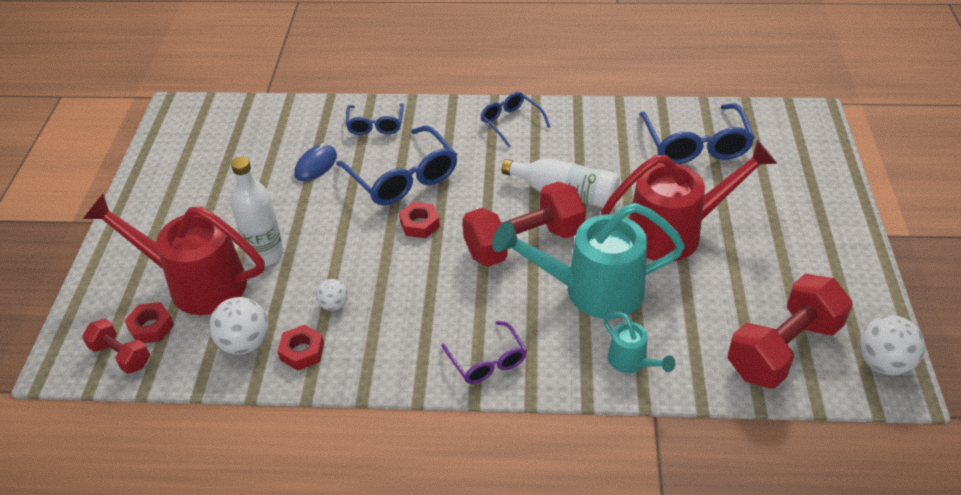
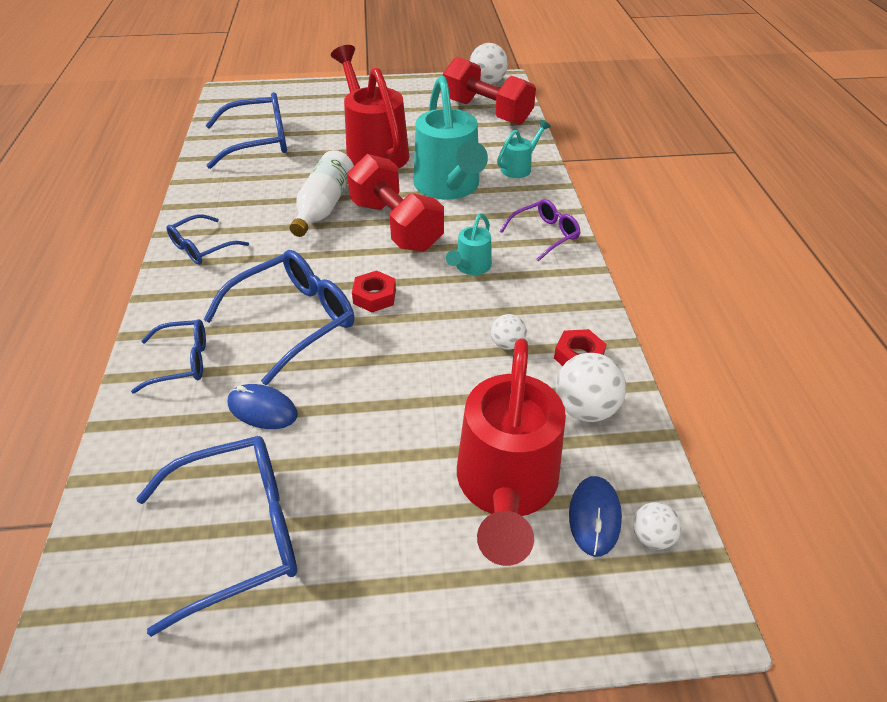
camera: 100 degrees left, 0 degrees up
(121, 355) = (651, 536): red dumbbell -> white ball
(151, 327) = (594, 517): red nut -> blue mouse
(223, 160) = (239, 533): none -> blue glasses
(265, 254) = (441, 424): white bottle -> none
(445, 292) = (470, 267): none -> turquoise watering can

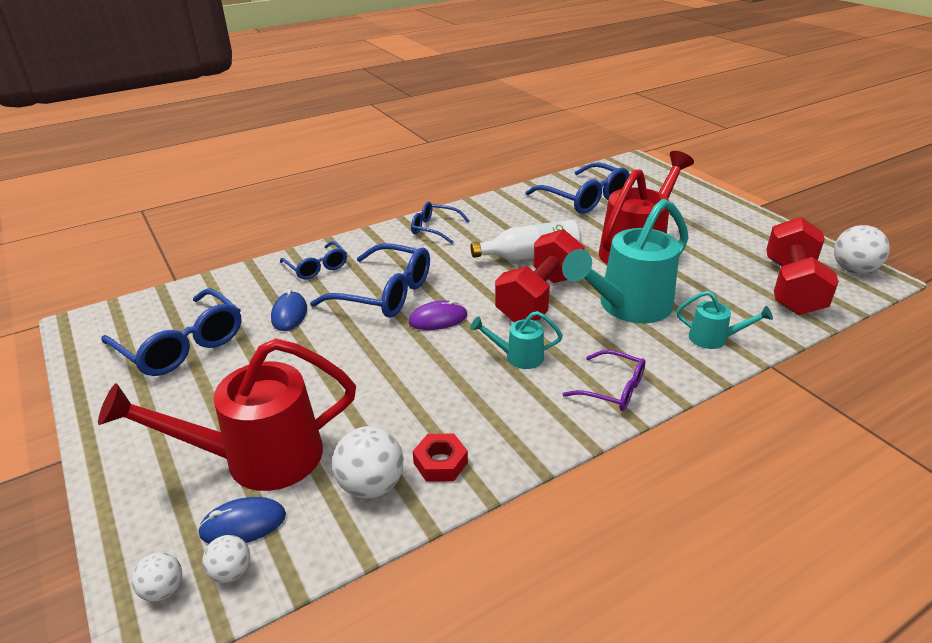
camera: 65 degrees right, 10 degrees down
(374, 296) = (438, 319): red nut -> purple mouse
(507, 344) = (428, 410): white ball -> white ball (163, 590)

